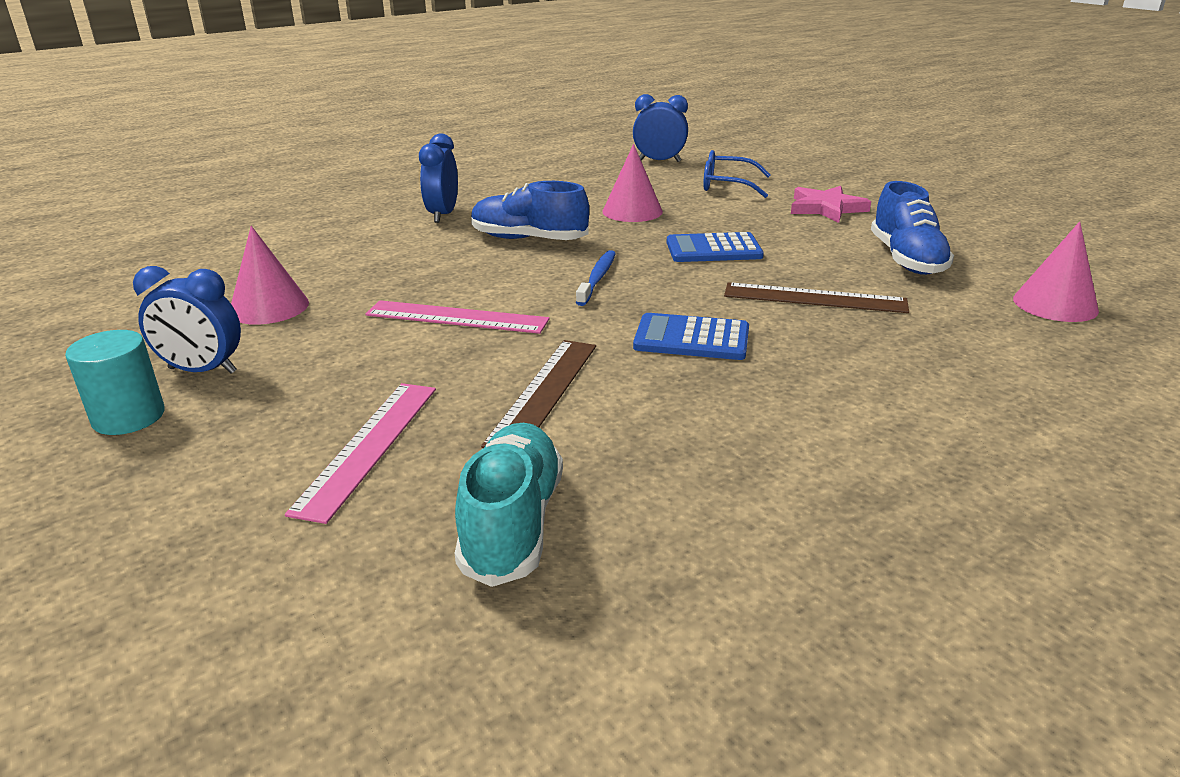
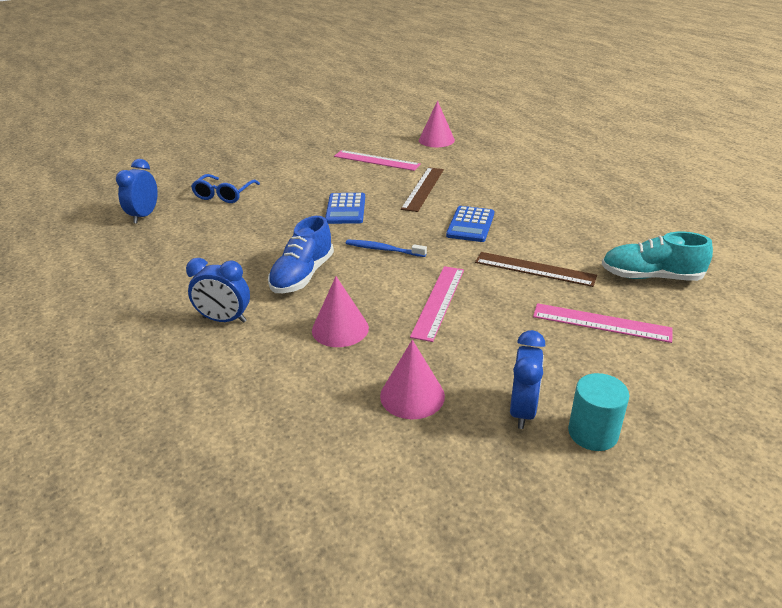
camera: 85 degrees left, 5 degrees up
(632, 211) = (261, 232): pink cone -> pink cone (340, 329)
(826, 208) = (288, 169): pink star -> none
(906, 259) = (376, 160): blue shoe -> pink ruler

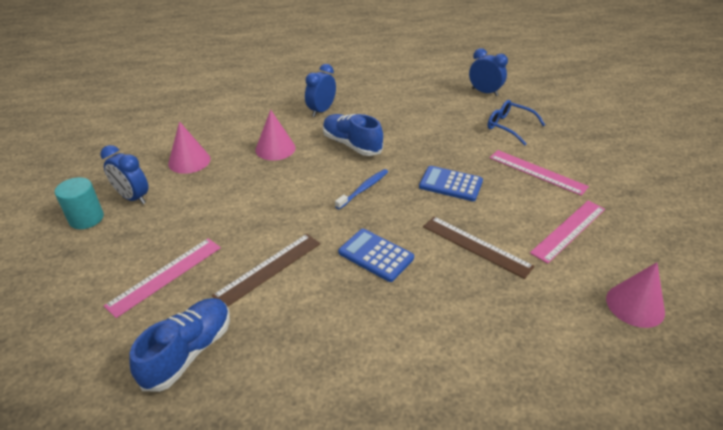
camera: 110 degrees right, 5 degrees up
(438, 302) = (268, 197): pink ruler -> pink ruler (537, 172)
(651, 277) = (188, 352): turquoise shoe -> blue shoe

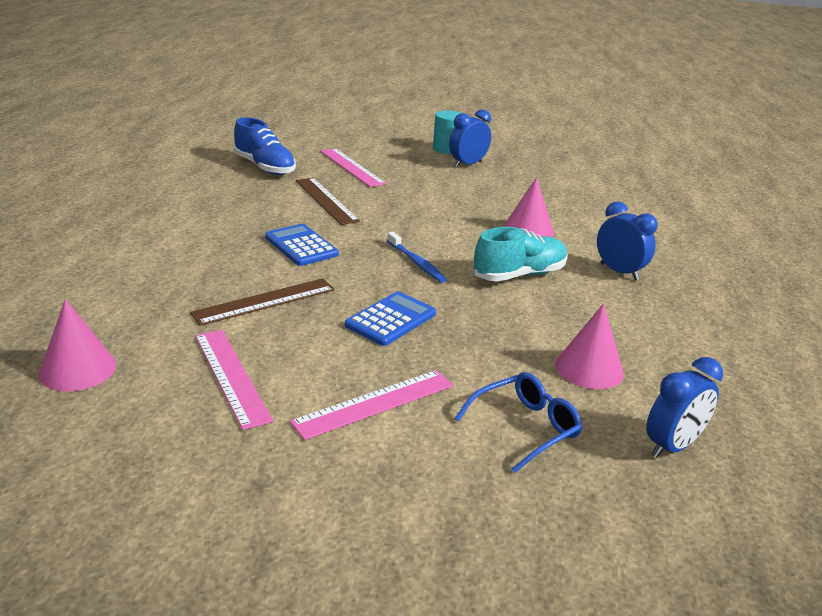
camera: 105 degrees right, 10 degrees down
(189, 161) = (520, 189): pink cone -> pink cone (589, 368)
(352, 145) = (519, 275): blue shoe -> turquoise shoe
(376, 255) = (301, 246): blue calculator -> blue calculator turned 90 degrees counterclockwise

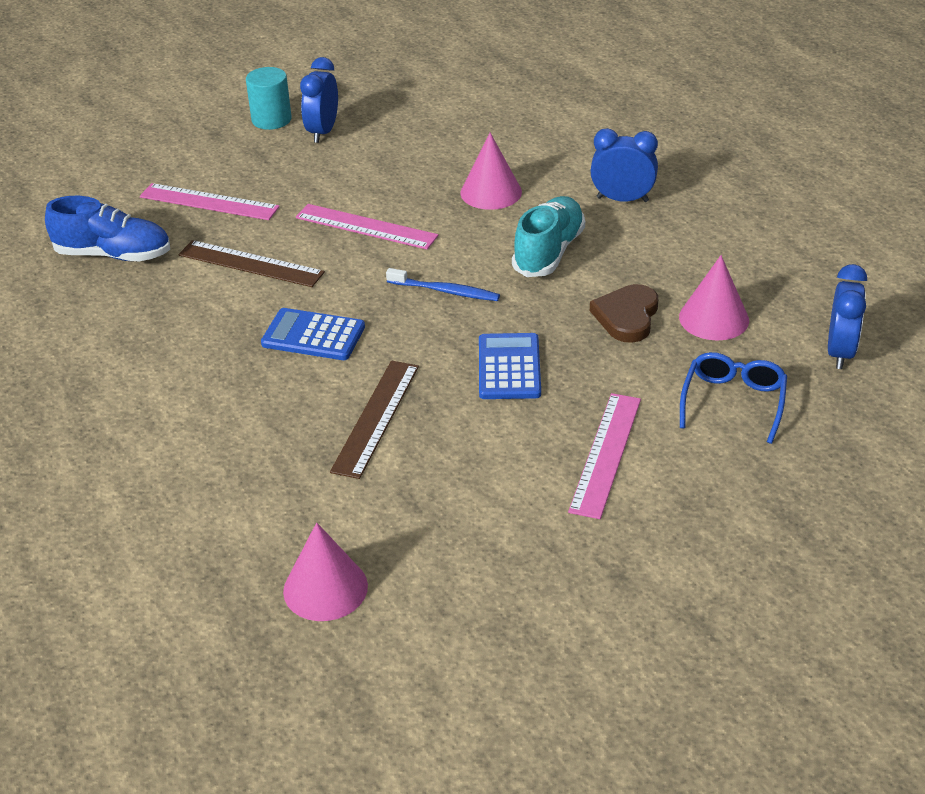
camera: 35 degrees left, 10 degrees up
(231, 376) = (463, 506): pink ruler -> pink ruler (366, 227)
(520, 334) = (627, 316): none -> brown heart

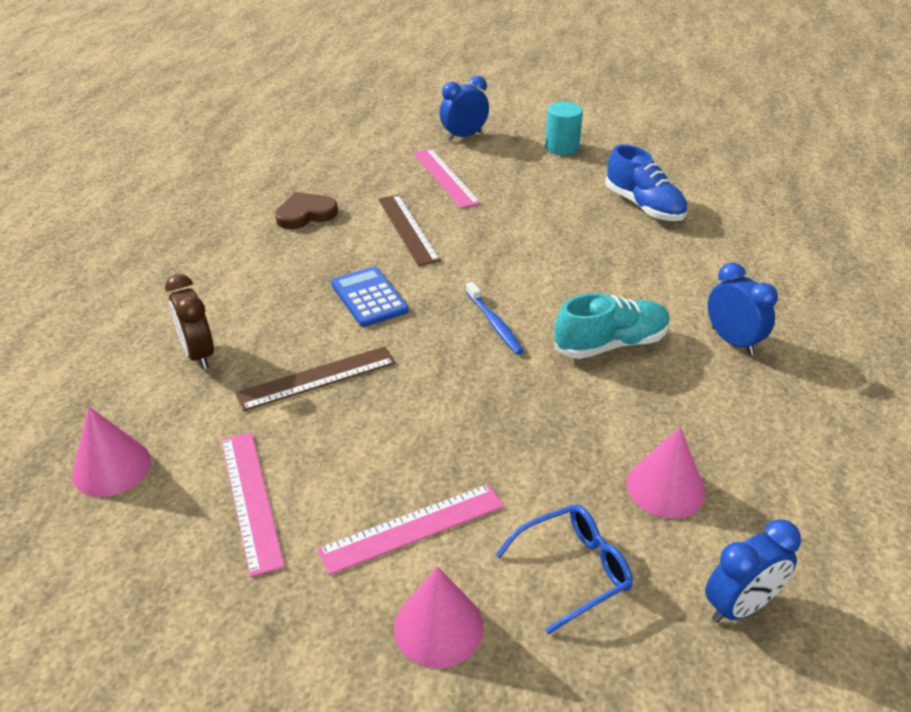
camera: 45 degrees right, 0 degrees up
(113, 255) = (347, 179): blue shoe -> blue shoe (644, 206)
(243, 470) = (198, 354): none -> brown clock
(322, 132) = (582, 171): blue clock -> blue clock (464, 136)
(366, 227) = (512, 248): pink ruler -> pink ruler (251, 499)
(491, 192) = (635, 275): pink cone -> pink cone (438, 627)
(509, 367) = (450, 408): blue calculator -> none
(627, 316) = (595, 433): brown heart -> brown heart (305, 214)

